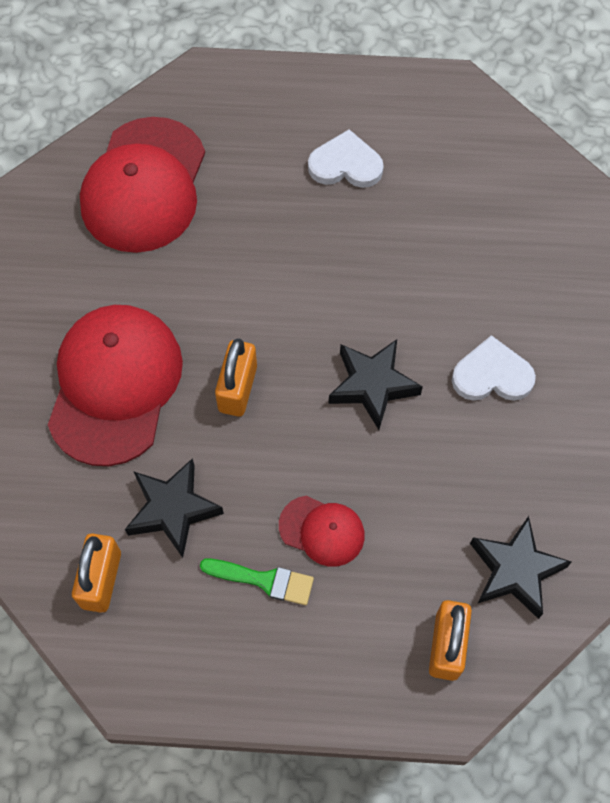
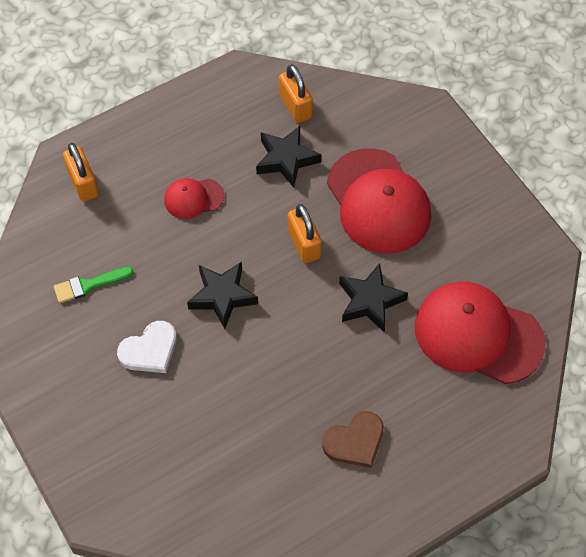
camera: 145 degrees right, 5 degrees down
(144, 185) = (478, 334): red cap -> red cap turned 45 degrees counterclockwise
(264, 580) = (207, 156): green brush -> green brush (89, 285)
(345, 164) = (355, 441): white heart -> brown heart
(515, 570) = (66, 243): black star -> black star (370, 301)

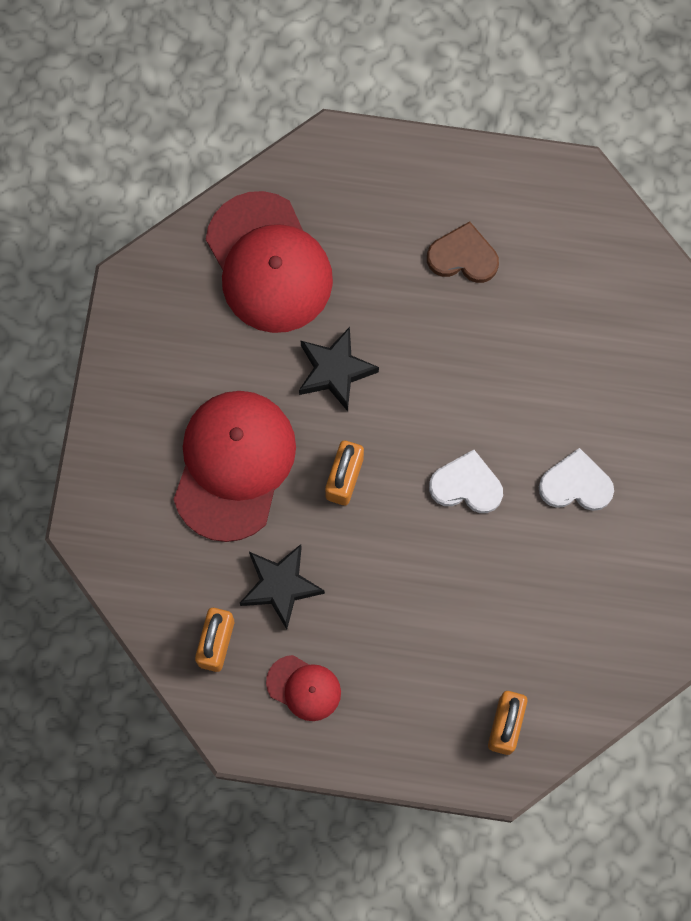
camera: 140 degrees left, 15 degrees up
(89, 285) = (583, 600): green brush -> none
(193, 198) = (409, 616): red cap -> red cap (304, 688)
(222, 296) = (466, 485): black star -> white heart

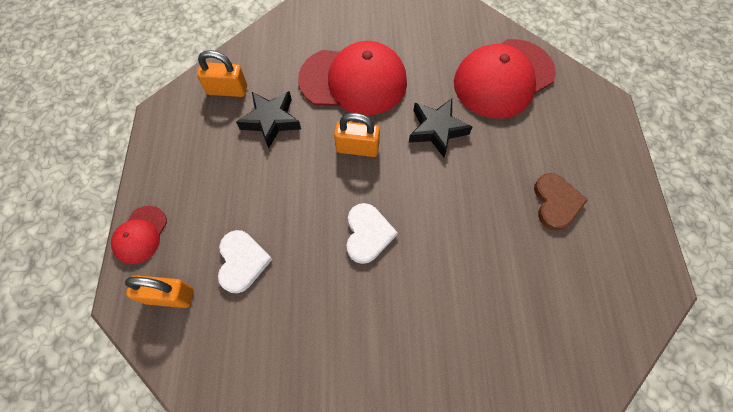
camera: 80 degrees right, 10 degrees down
(304, 688) = (197, 146): red cap -> red cap (140, 235)
(576, 484) = (385, 324): white heart -> white heart (242, 262)

